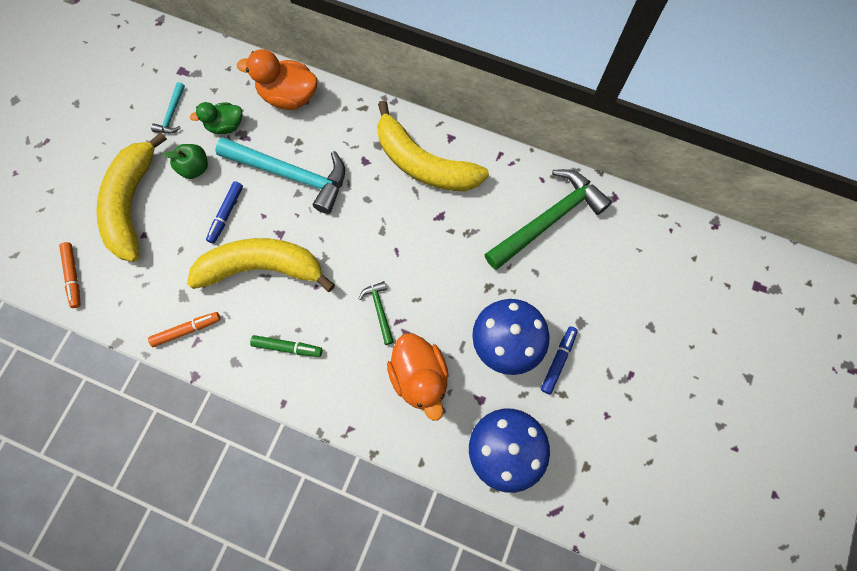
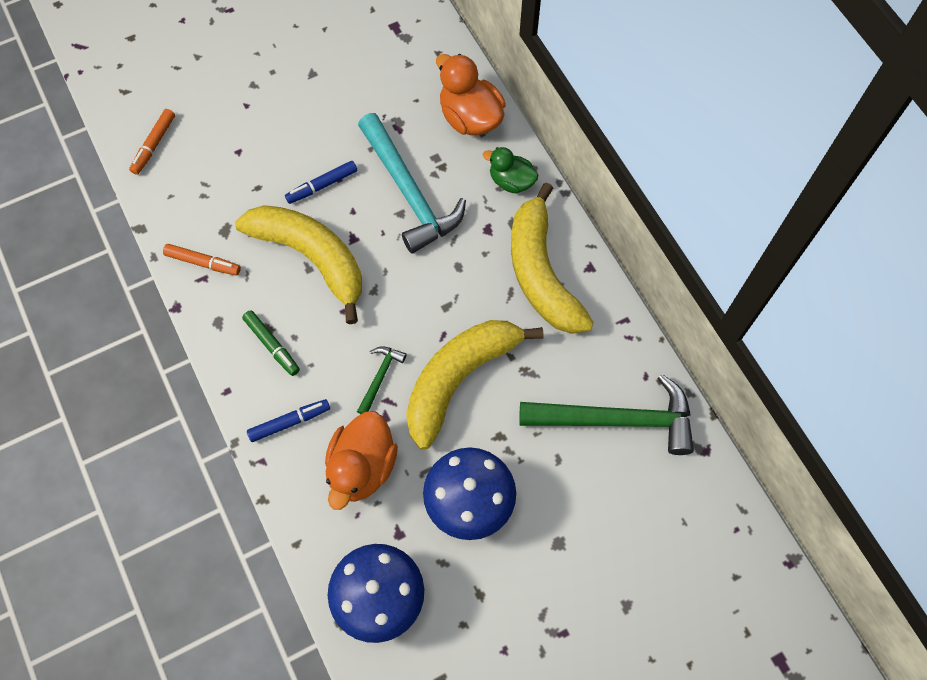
camera: 40 degrees right, 5 degrees down
(132, 204) = (252, 117): yellow banana -> yellow banana (459, 379)
(172, 114) = (352, 60): turquoise hammer -> none
(195, 168) = (331, 124): green apple -> none
(226, 126) = (390, 104): green duck -> green duck (511, 181)
(558, 361) = (504, 560): blue marker -> blue marker (289, 422)

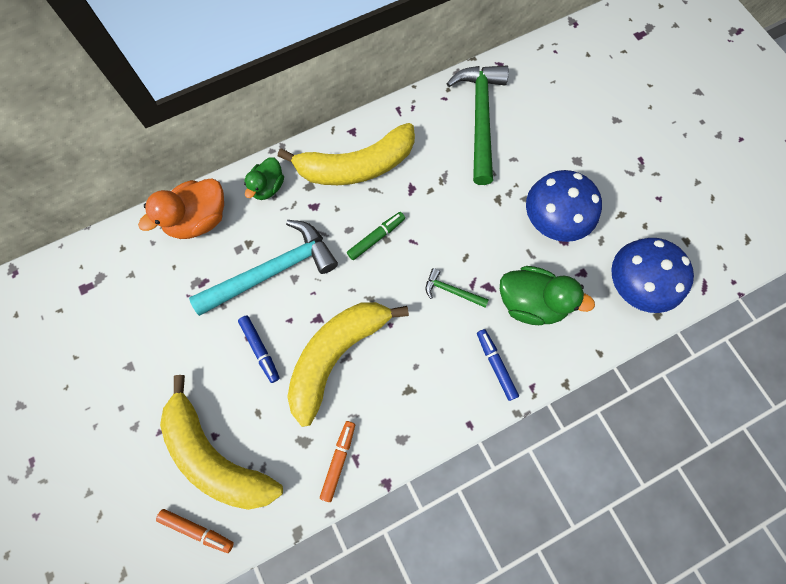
camera: 90 degrees left, 5 degrees up
(272, 345) = (424, 386): green marker -> green marker (376, 238)
(362, 467) = (531, 303): orange duck -> green duck
(459, 379) = (451, 229): yellow banana -> yellow banana (216, 456)

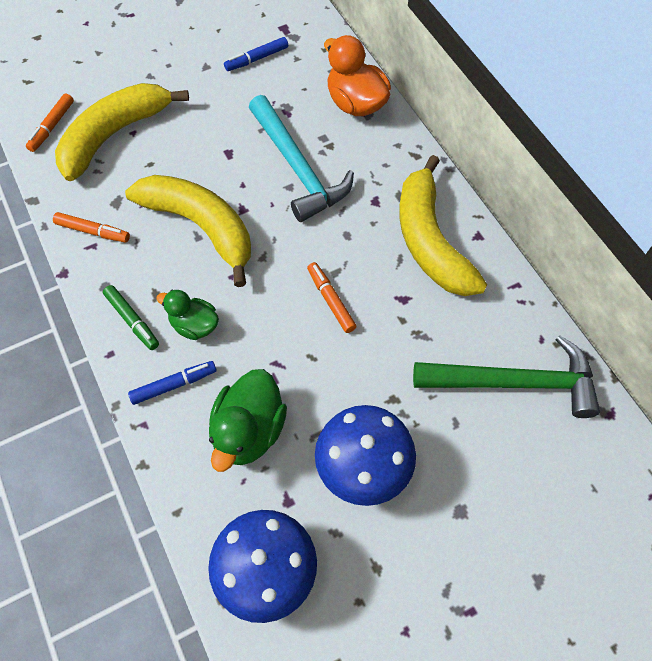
camera: 90 degrees right, 10 degrees down
(260, 349) = (213, 162): blue marker -> blue marker (257, 59)
(268, 187) = (397, 158): green duck -> green duck (194, 325)
(376, 238) = (337, 262): green marker -> green marker (132, 320)
(413, 242) = (331, 300): none -> orange marker
(451, 291) = (268, 340): green hammer -> none

